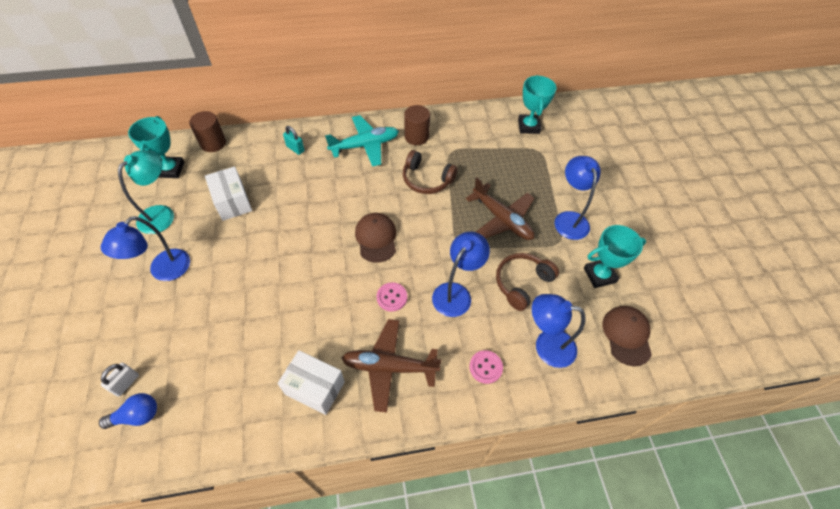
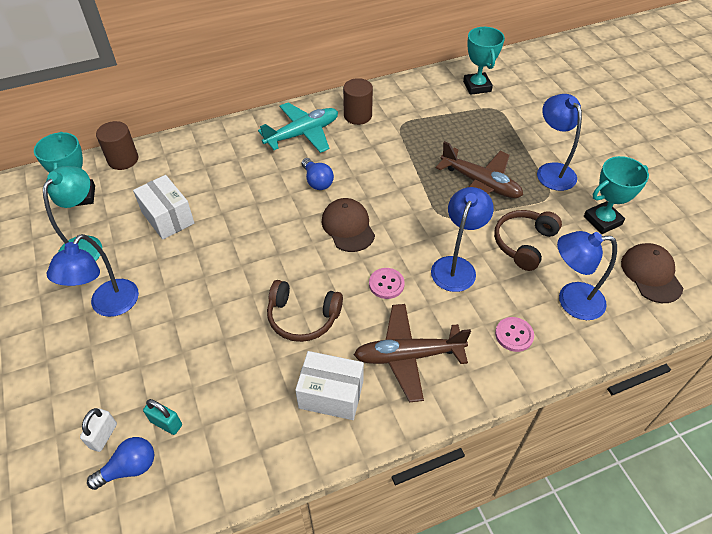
camera: 10 degrees left, 5 degrees down
(295, 149) = (223, 150): turquoise padlock -> turquoise padlock (166, 423)
(363, 191) = (317, 181): none -> blue light bulb
(427, 179) = (384, 157): brown headphones -> brown headphones (303, 317)

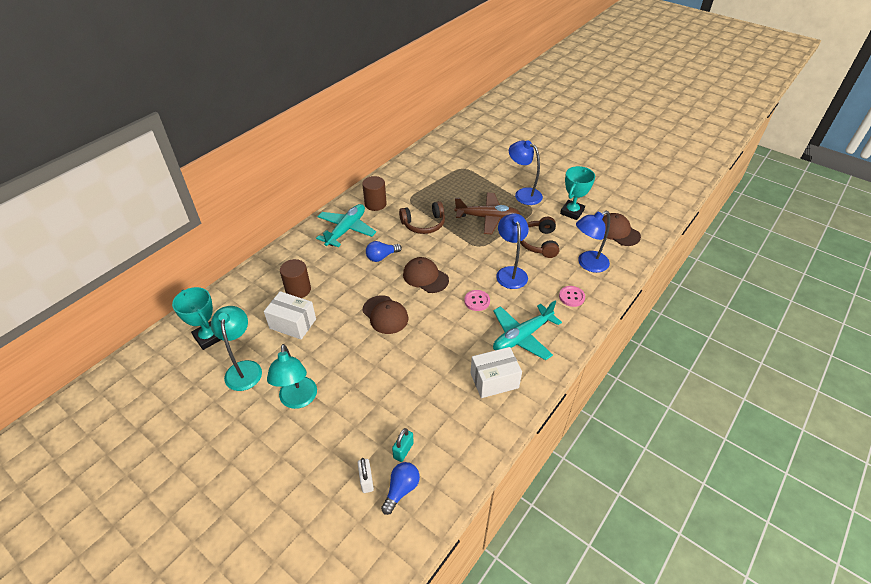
camera: 30 degrees left, 5 degrees down
(109, 306) = (298, 400): blue lamp -> turquoise lamp
(123, 159) = (221, 298): brown cylinder -> brown cylinder (298, 289)
(166, 423) = (403, 450): turquoise padlock -> turquoise padlock turned 60 degrees counterclockwise
(269, 252) = (385, 315): none -> brown cap
(303, 317) = (440, 344): brown headphones -> brown headphones (424, 224)
(317, 181) = (381, 257): blue light bulb -> blue light bulb turned 120 degrees clockwise
(408, 356) = (522, 336): brown plane -> turquoise plane
(477, 86) = (440, 158): turquoise trophy -> none

